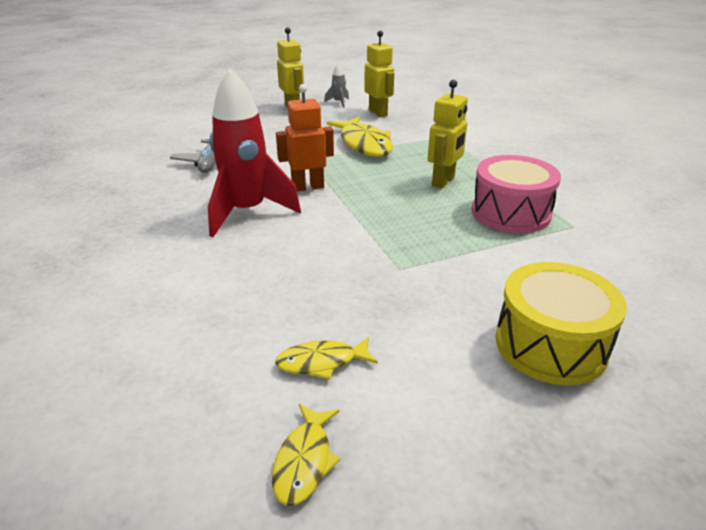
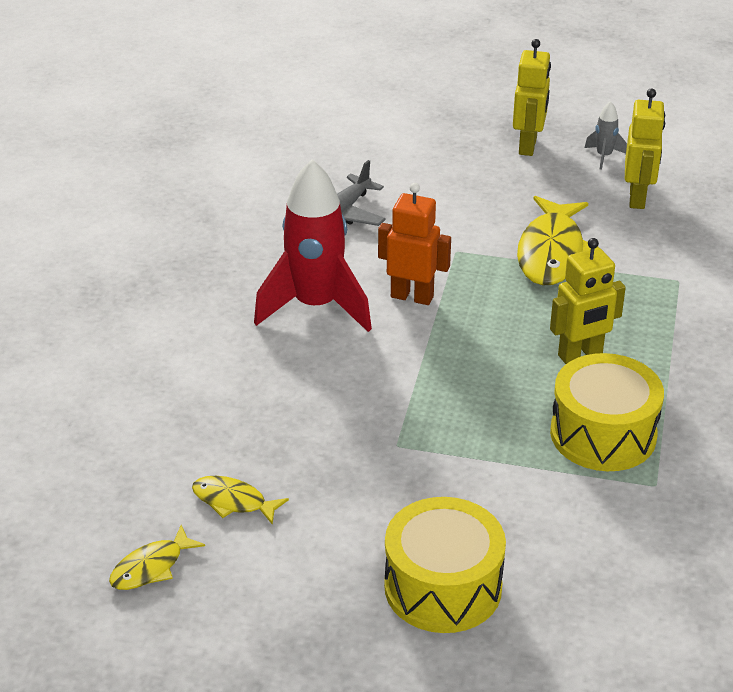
camera: 35 degrees right, 5 degrees up
(510, 213) = (603, 434): pink drum -> yellow drum

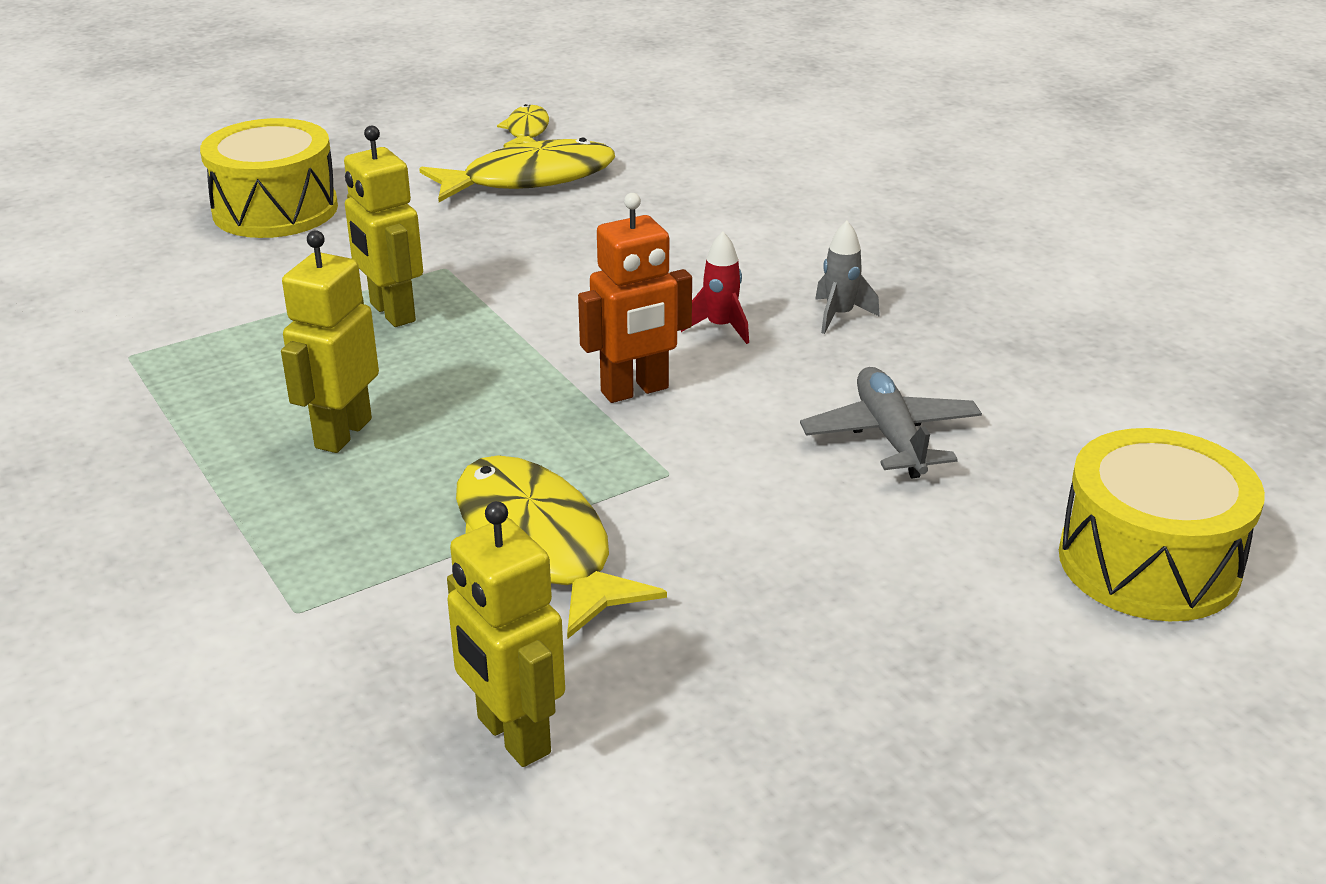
camera: 135 degrees right, 5 degrees down
(233, 501) = (529, 179): yellow fish -> yellow fish, size x1.86
(316, 306) = (720, 327): red rocket -> red rocket, size x0.42
(528, 146) = (838, 731): yellow robot -> yellow robot (391, 312)
(603, 434) = (231, 370): yellow drum -> yellow drum (1148, 562)
(604, 156) = (681, 802): grey rocket -> grey rocket (839, 315)

